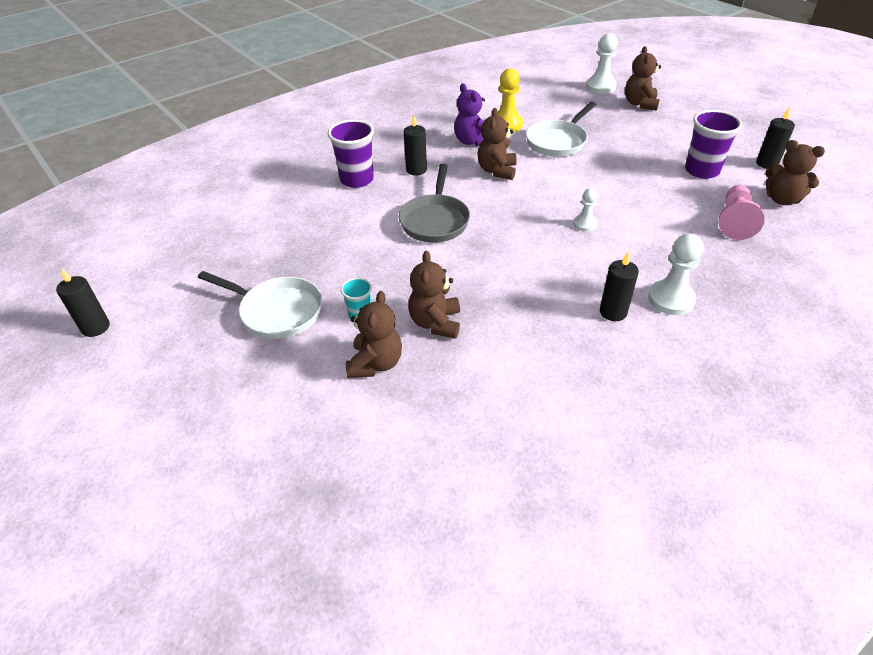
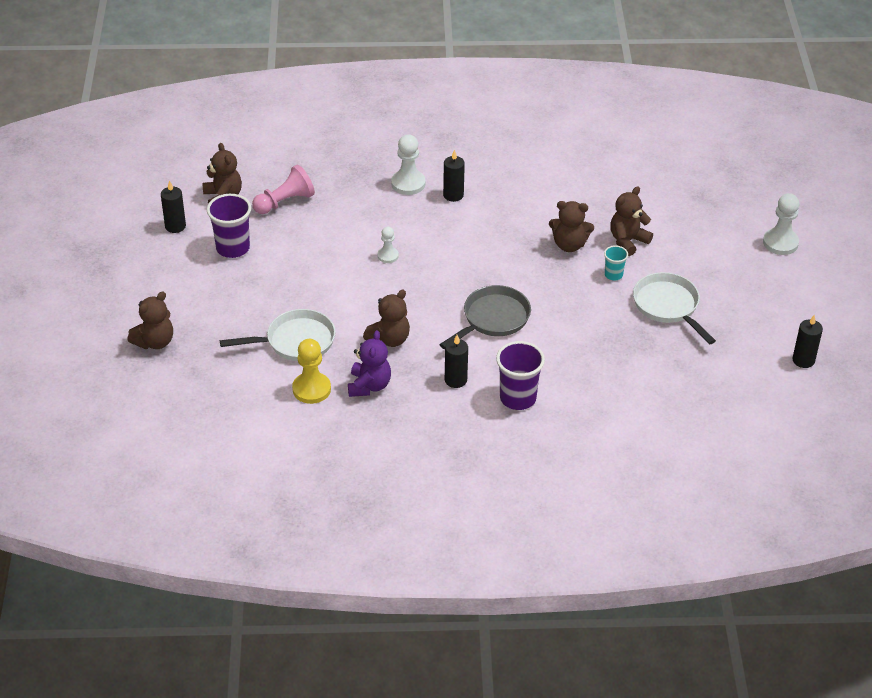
camera: 145 degrees left, 0 degrees up
(435, 323) = (569, 245): brown teddy bear -> brown teddy bear turned 60 degrees clockwise
(600, 87) = (149, 387): white pawn -> white pawn (780, 243)

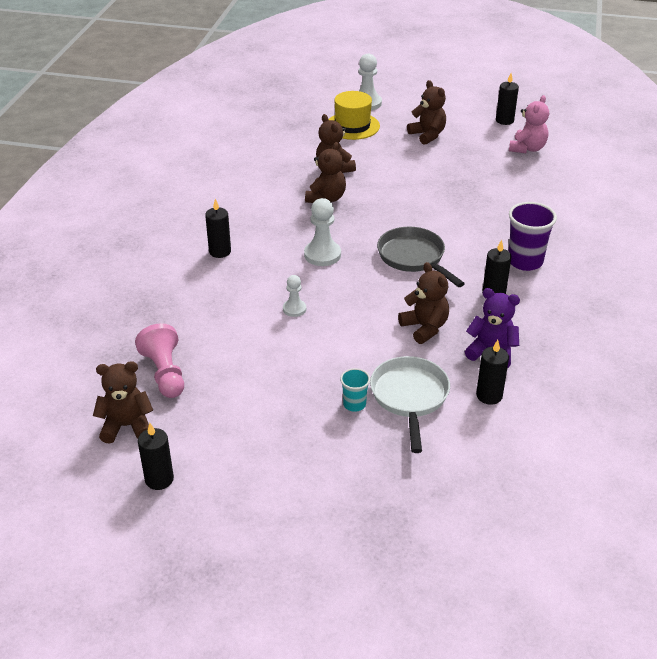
camera: 75 degrees left, 5 degrees down
(154, 342) = (376, 526): brown teddy bear -> brown teddy bear (427, 135)
(233, 248) = (227, 429): purple cup -> none
(311, 389) = (489, 395): yellow pawn -> black candle
(408, 183) = (185, 277): white pawn -> white pawn (322, 255)
(613, 275) = (376, 183): turquoise cup -> turquoise cup (354, 404)
(668, 306) = (425, 165): white pan -> none
(722, 240) = (352, 126): none -> yellow hat
(746, 384) = (527, 148): none -> pink teddy bear

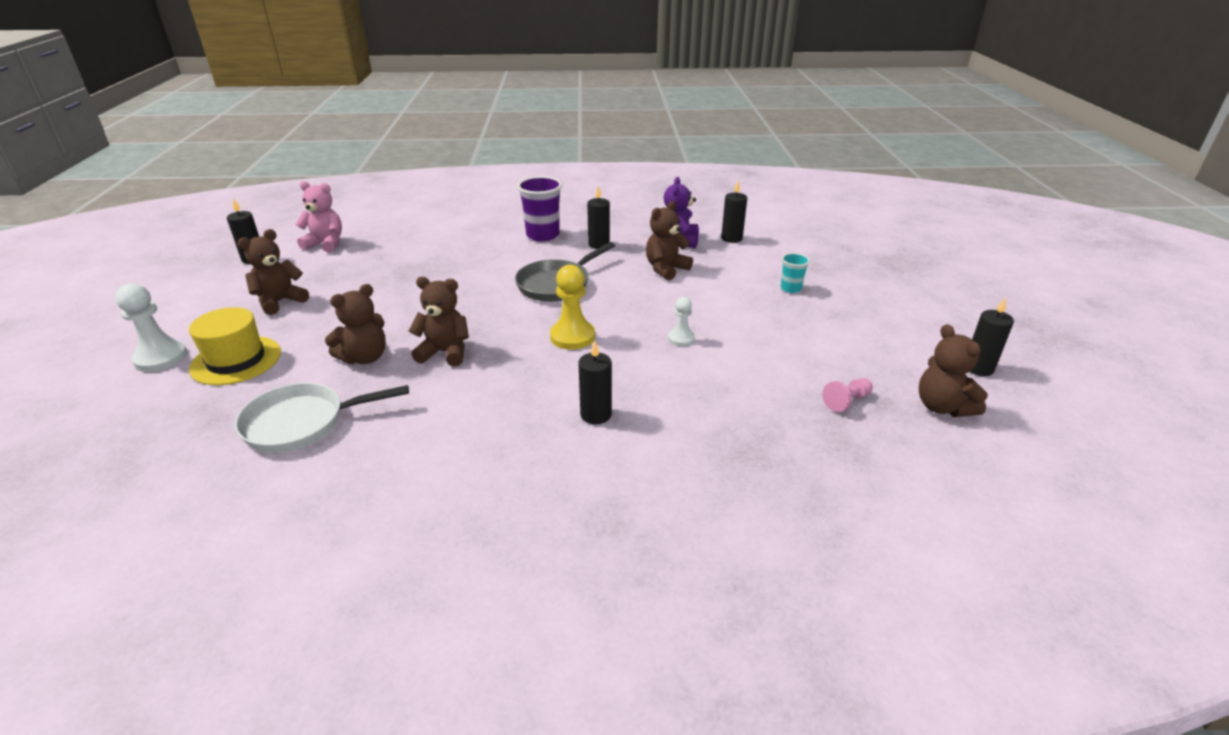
camera: 105 degrees left, 5 degrees down
(165, 373) = (846, 401): pink pawn -> pink pawn, size x0.59
(322, 255) = (572, 337): white pawn -> yellow pawn
(409, 397) = (761, 267): white pan -> white pan (302, 423)

